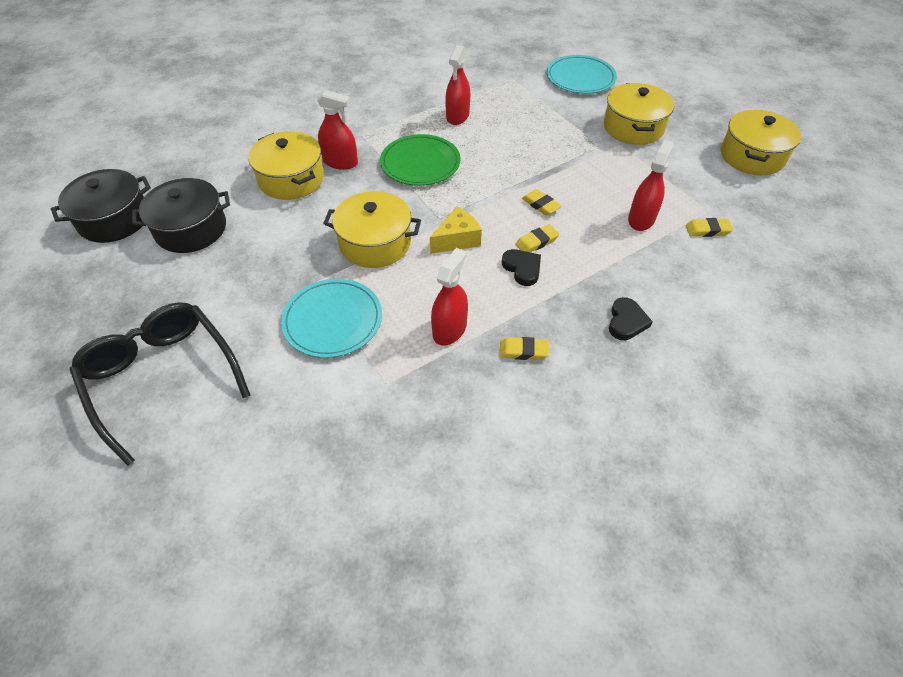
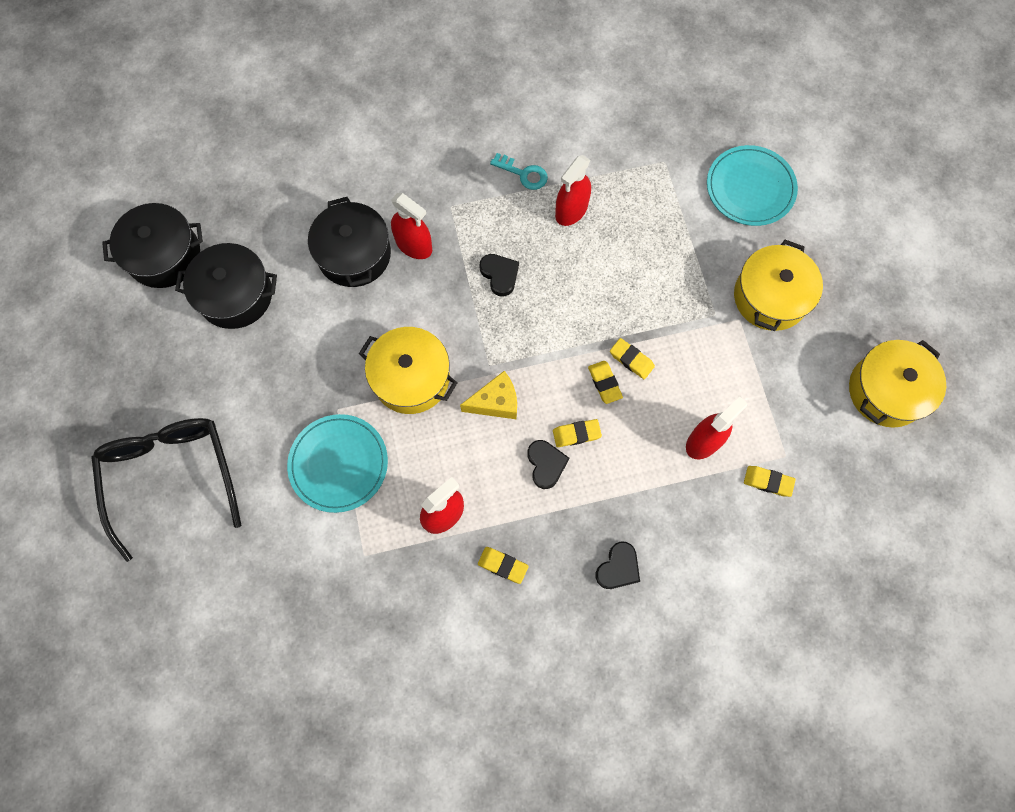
camera: 20 degrees right, 20 degrees up
(291, 179) = (354, 254): yellow pot -> black pot
(410, 105) = (523, 173): none -> turquoise key
(420, 163) = (499, 275): green plate -> black heart
(553, 186) = (631, 360): none -> yellow eraser

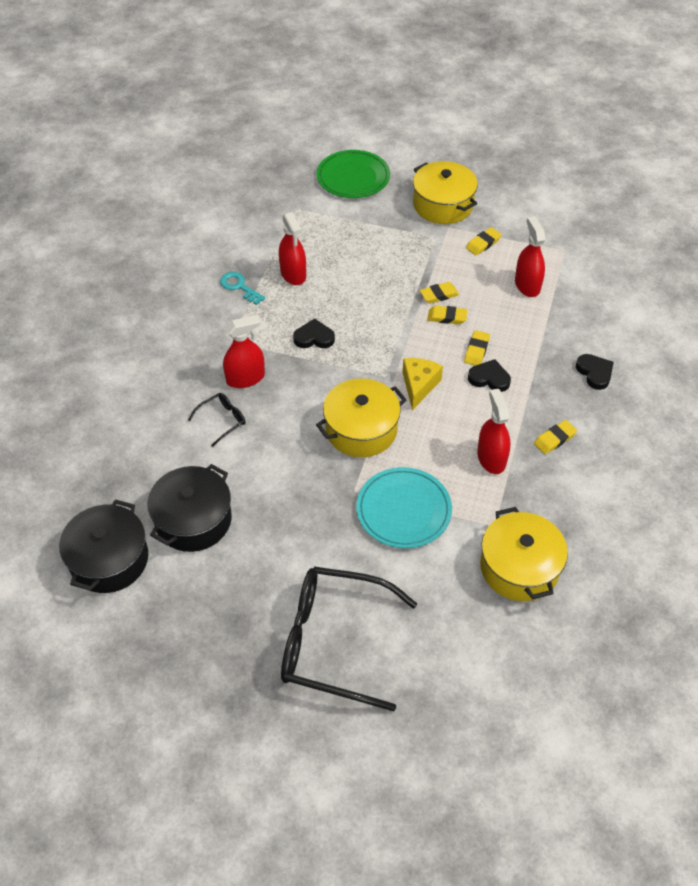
camera: 60 degrees left, 20 degrees down
(354, 254) = (222, 420): black pot -> black glasses
(523, 173) = (239, 287): turquoise key -> turquoise key turned 105 degrees counterclockwise
(750, 188) = (353, 177): turquoise plate -> green plate
(768, 482) = (577, 267): yellow eraser -> yellow eraser (483, 244)
(886, 391) = (549, 184): yellow pot -> yellow pot (519, 567)

